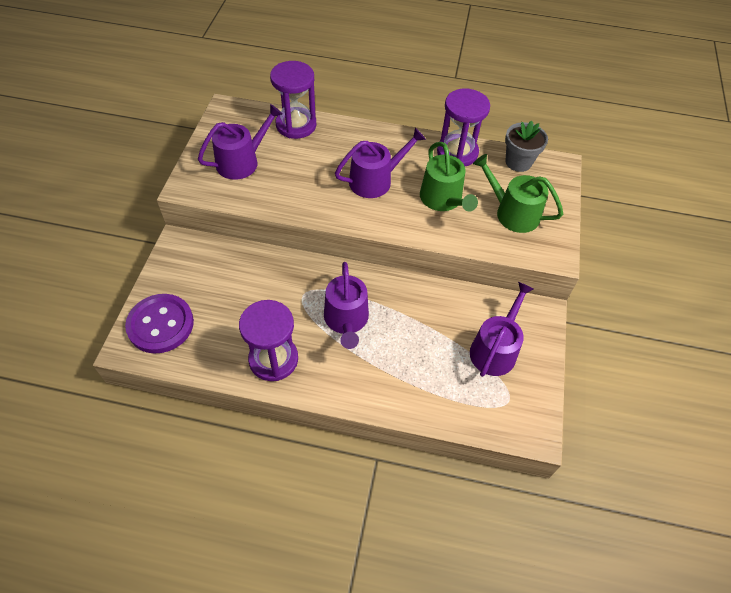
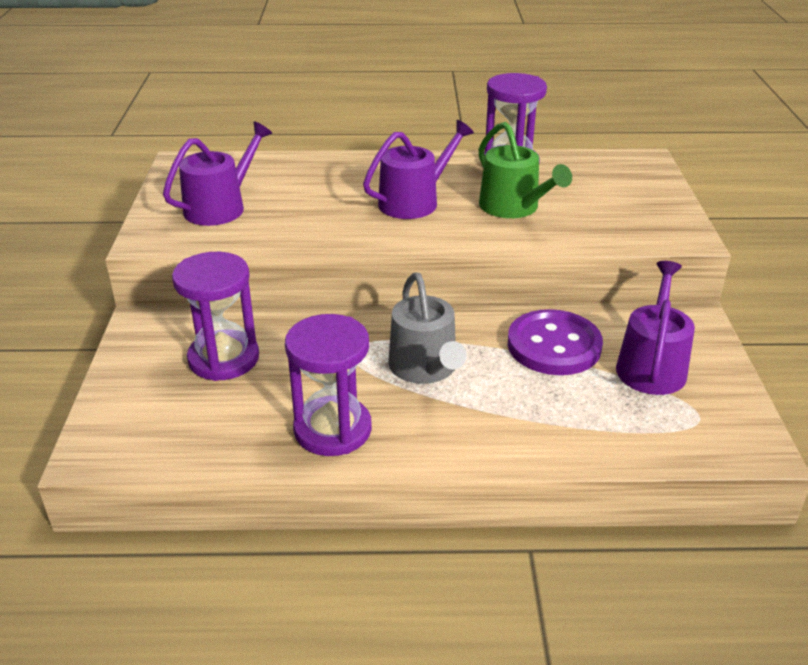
camera: 10 degrees left, 20 degrees down
(160, 325) = (140, 418): purple button -> purple button (554, 345)
(296, 125) = (284, 165): purple hourglass -> purple hourglass (224, 358)
(346, 320) = (425, 368): purple watering can -> grey watering can
(512, 213) = (611, 207): green watering can -> none
(518, 162) = (593, 163): grey flower pot -> none

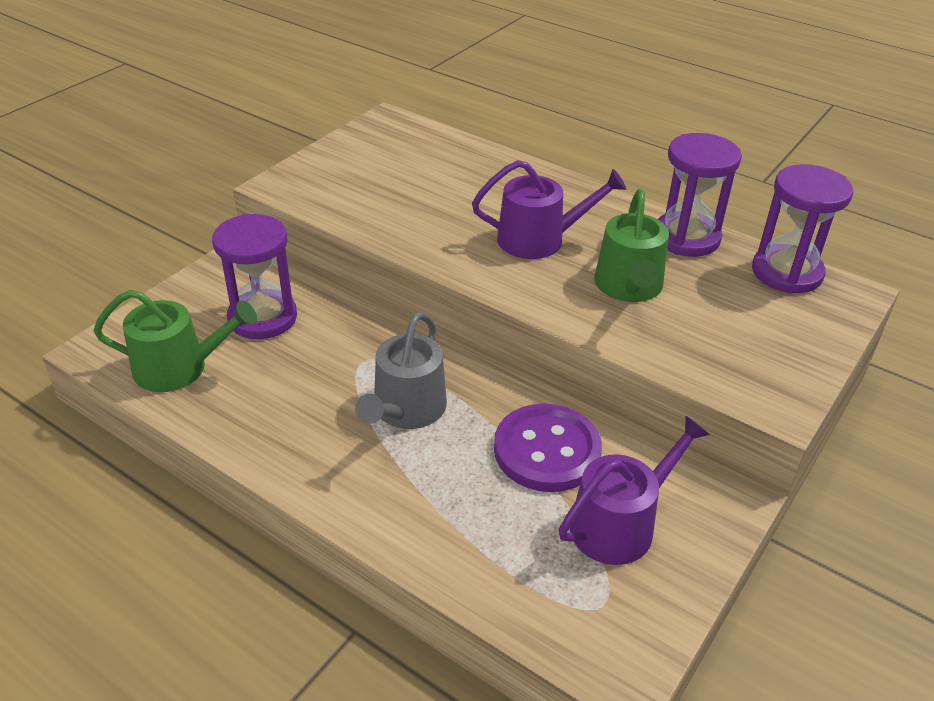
camera: 35 degrees right, 5 degrees up
(195, 429) = (179, 368): none -> green watering can
(220, 207) = (368, 176): purple watering can -> none
(332, 429) = (271, 424): purple hourglass -> purple hourglass (786, 272)

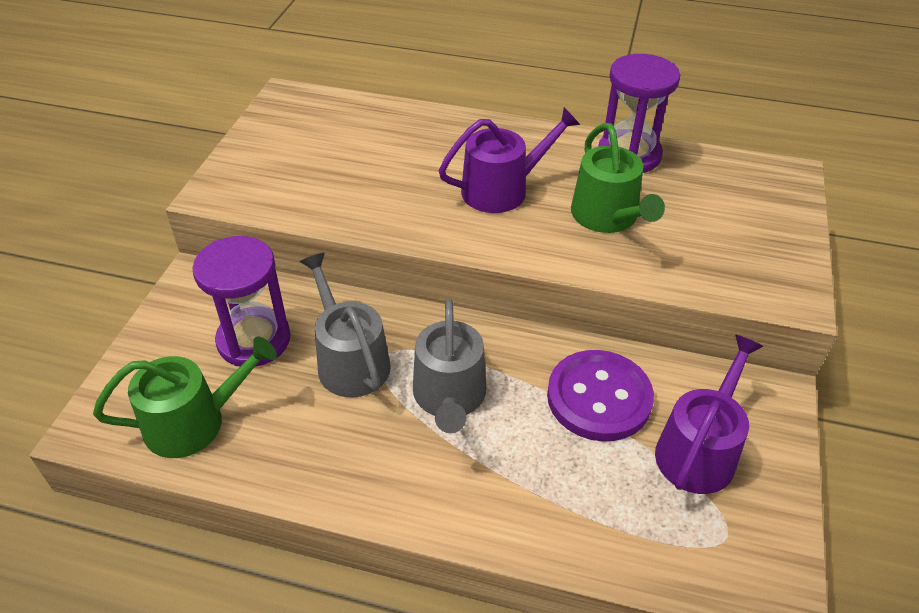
camera: 20 degrees left, 5 degrees up
(334, 356) = (349, 360): none -> grey watering can
(786, 272) = (729, 168): purple hourglass -> none

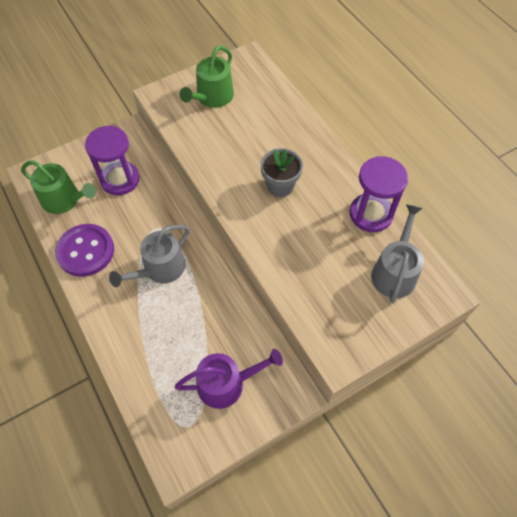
camera: 45 degrees right, 15 degrees up
(349, 360) = (143, 219): grey watering can -> grey watering can (394, 272)
(502, 189) = (280, 186): purple watering can -> grey flower pot
(599, 397) = (217, 323): purple button -> purple button (85, 251)
(608, 217) = (310, 240): green watering can -> green watering can (212, 97)

